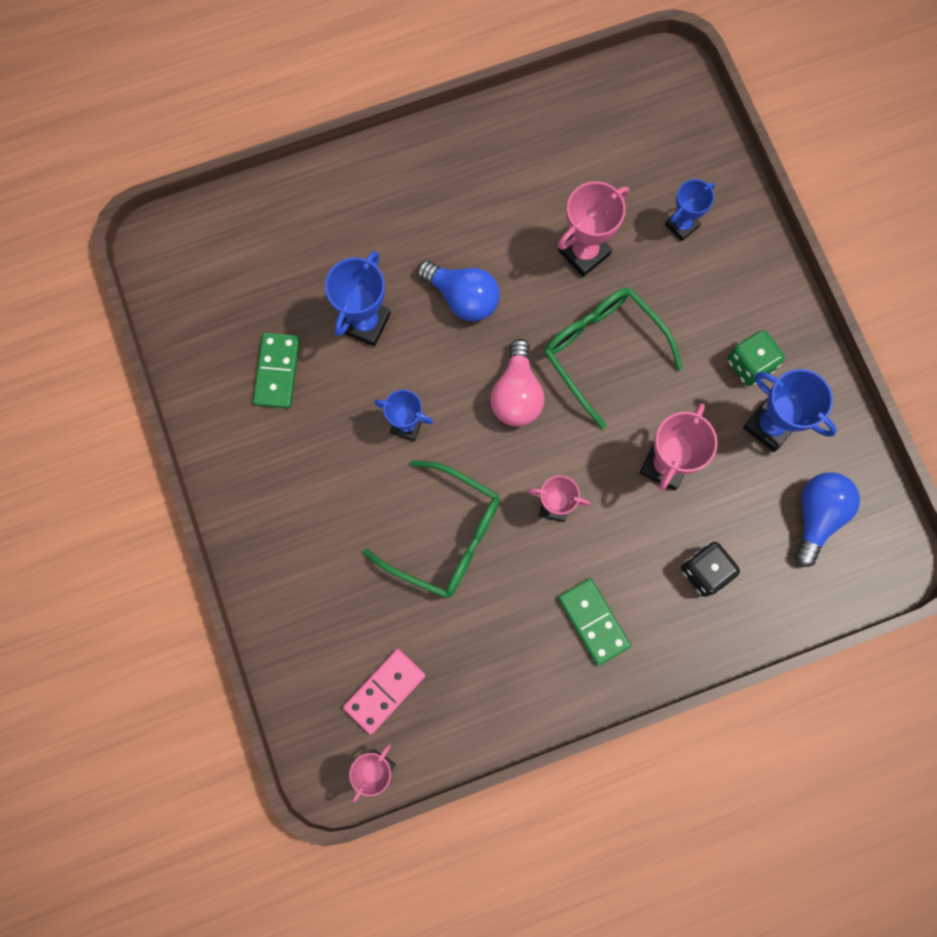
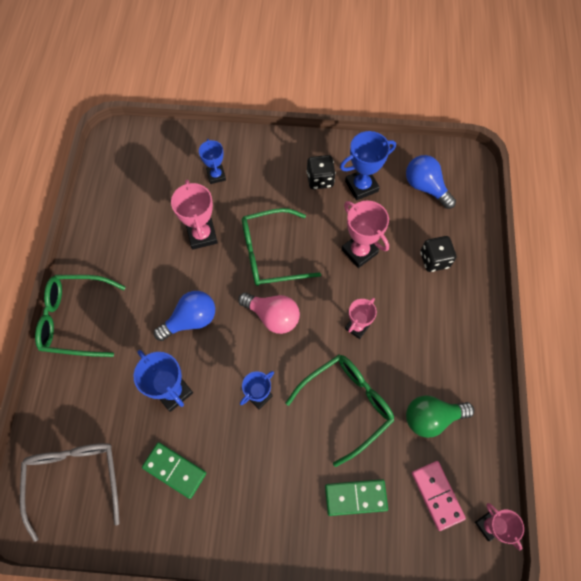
camera: 65 degrees left, 10 degrees down
(220, 270) = (75, 479): none -> grey glasses
(399, 165) = (76, 319): none -> green glasses
(478, 649) = (431, 417): none -> green light bulb
(593, 622) = (440, 337): green domino -> green domino (355, 497)
(749, 364) = (320, 179): green dice -> black dice

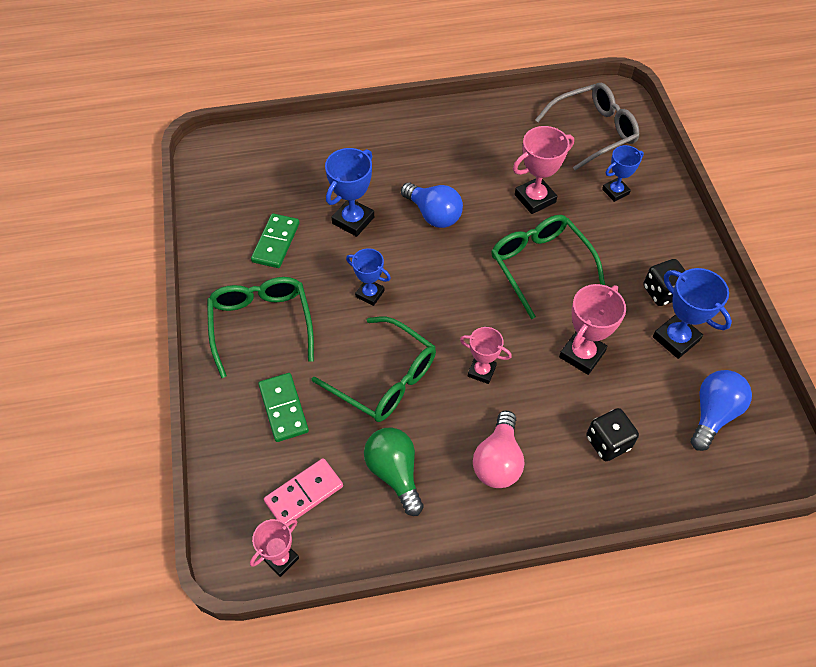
camera: 75 degrees right, 10 degrees down
(75, 479) = (251, 172): grey glasses -> grey glasses (593, 131)
(76, 319) = (402, 126): green glasses -> green glasses (261, 325)
(272, 316) = (464, 285): pink light bulb -> pink light bulb (498, 461)

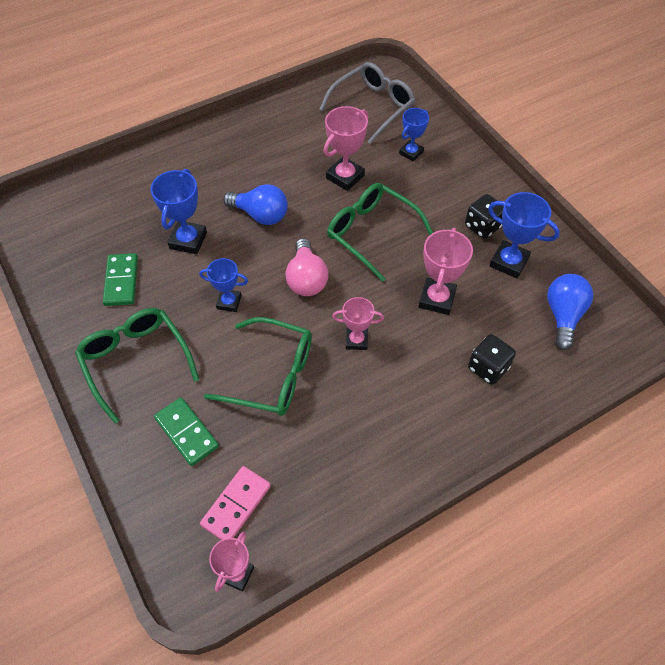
camera: 20 degrees left, 0 degrees up
(394, 473) = (313, 457): green light bulb -> none
(498, 461) = (401, 415): pink light bulb -> pink light bulb (306, 279)

